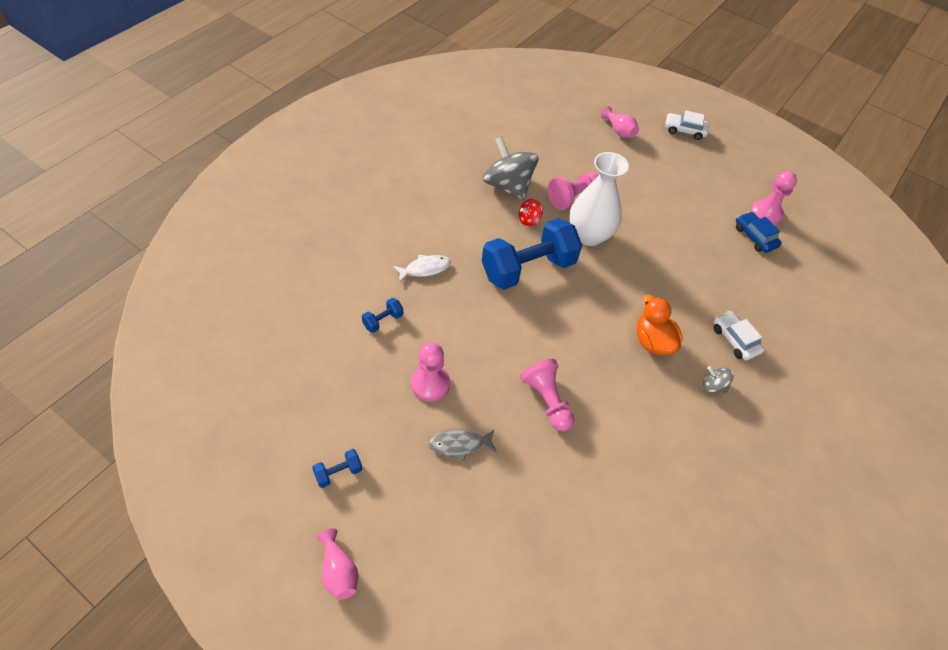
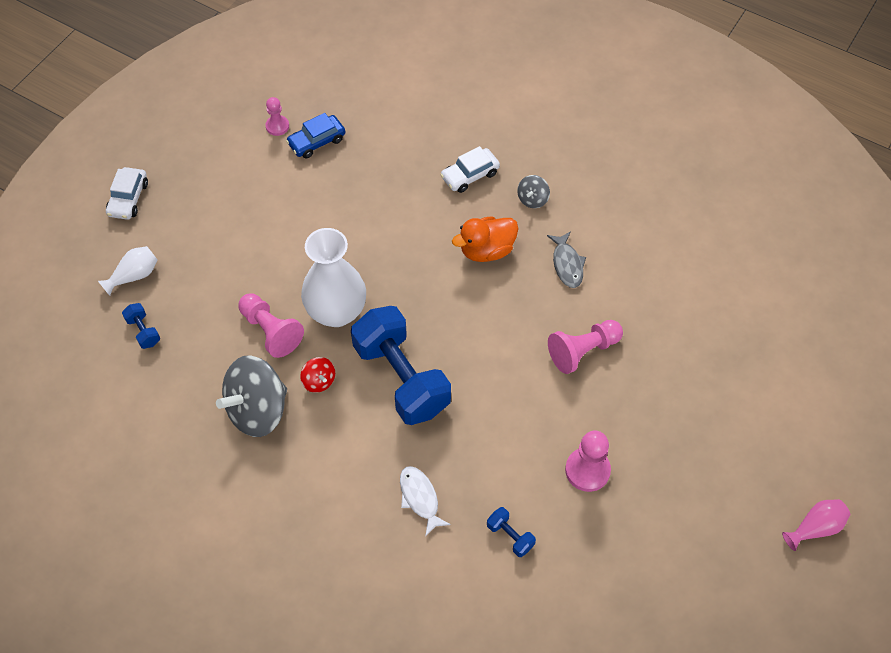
camera: 90 degrees left, 5 degrees up
(338, 472) = (716, 549): blue dumbbell -> blue dumbbell (143, 331)
(459, 444) = (654, 432): grey fish -> grey fish (567, 264)
(619, 131) = (134, 276): pink vase -> white vase
(766, 214) = (277, 126): pink pawn -> pink pawn, size x0.62

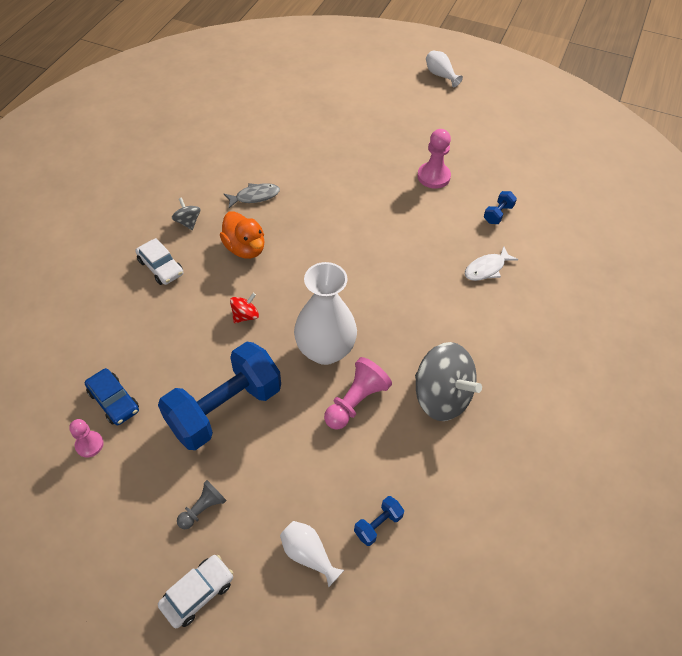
camera: 100 degrees left, 5 degrees down
(128, 199) = (198, 593): white car -> white car turned 45 degrees counterclockwise
(196, 204) = (203, 509): none -> grey pawn
(319, 381) = (400, 353): red spinning top -> red spinning top (245, 316)
(401, 378) = (383, 293): blue dumbbell -> blue dumbbell (225, 408)
(532, 199) = (188, 222): grey spinning top -> grey spinning top turned 135 degrees counterclockwise
(583, 351) = (335, 183): pink pawn -> none
(815, 528) = (440, 75): pink vase -> white vase

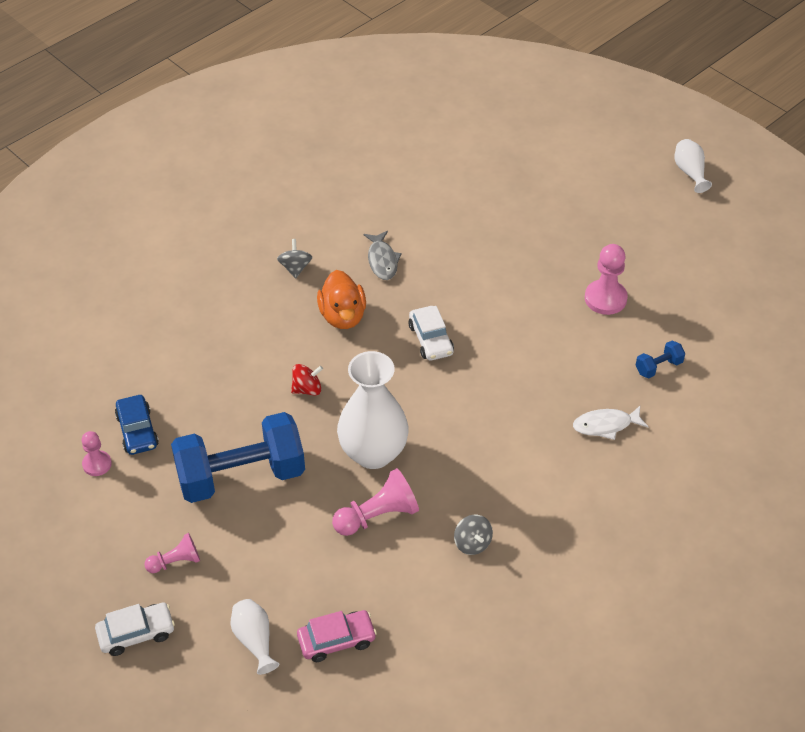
camera: 25 degrees right, 5 degrees down
(161, 267) = (244, 309): white car -> white car (431, 339)
(203, 509) = (175, 562): grey pawn -> pink pawn
(255, 196) = (382, 260): grey fish -> grey fish turned 75 degrees clockwise
(378, 525) = (336, 640): blue dumbbell -> pink car
(441, 397) = (472, 543): grey spinning top -> grey spinning top, size x0.46

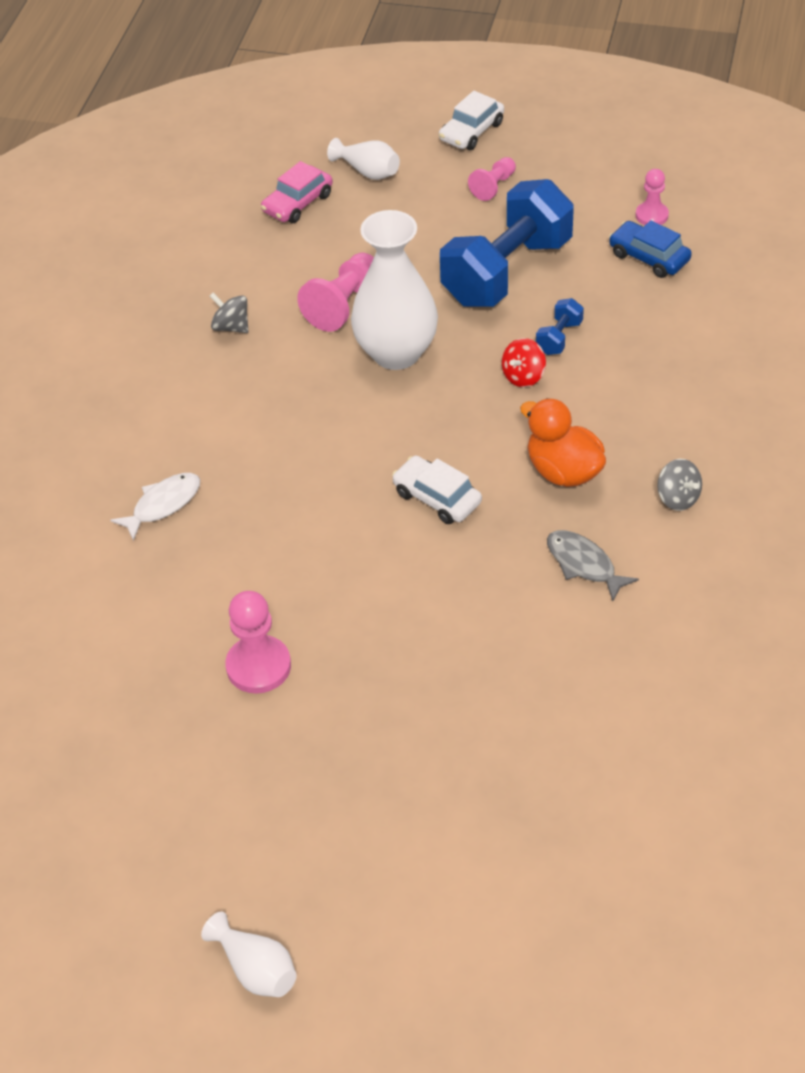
camera: 150 degrees right, 0 degrees up
(658, 367) = (137, 607): blue dumbbell -> blue dumbbell (559, 338)

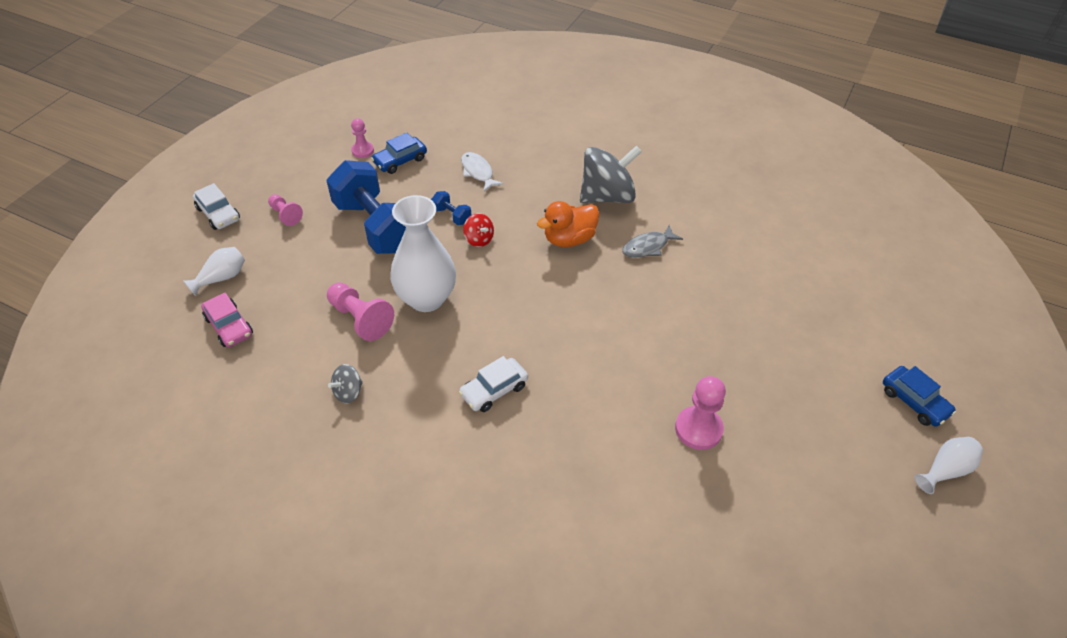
camera: 80 degrees left, 0 degrees up
(163, 505) = (526, 468): white fish -> white fish (478, 172)
(374, 931) = (914, 401): none -> blue car
(437, 498) = (572, 304): white car -> white car (494, 390)
(678, 498) = (607, 196): grey spinning top -> grey spinning top, size x2.17

